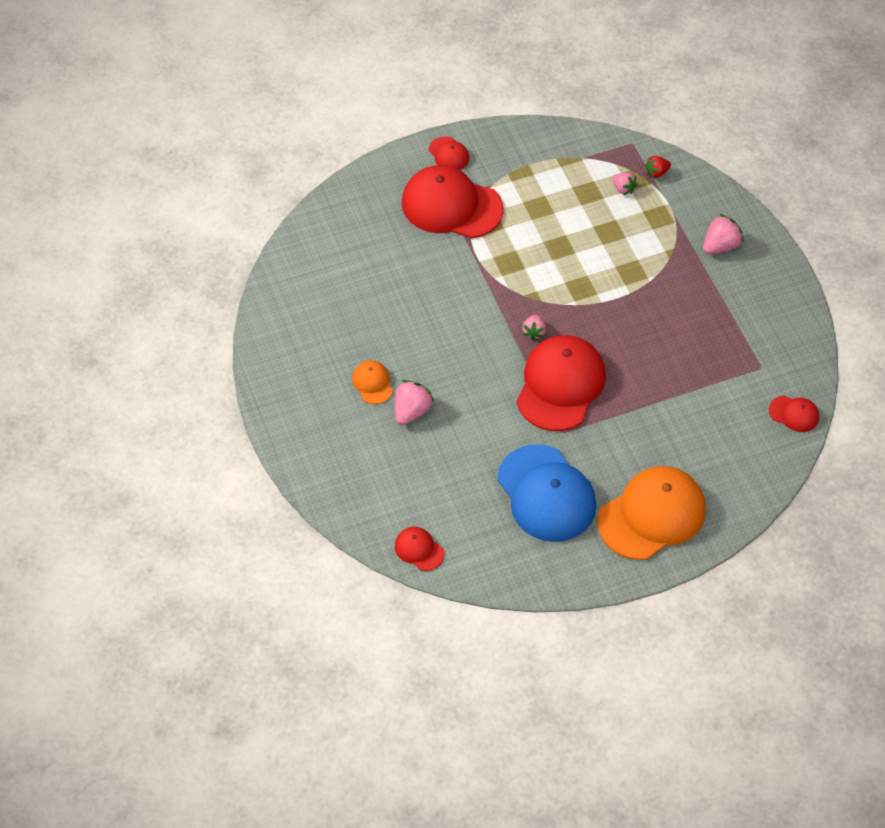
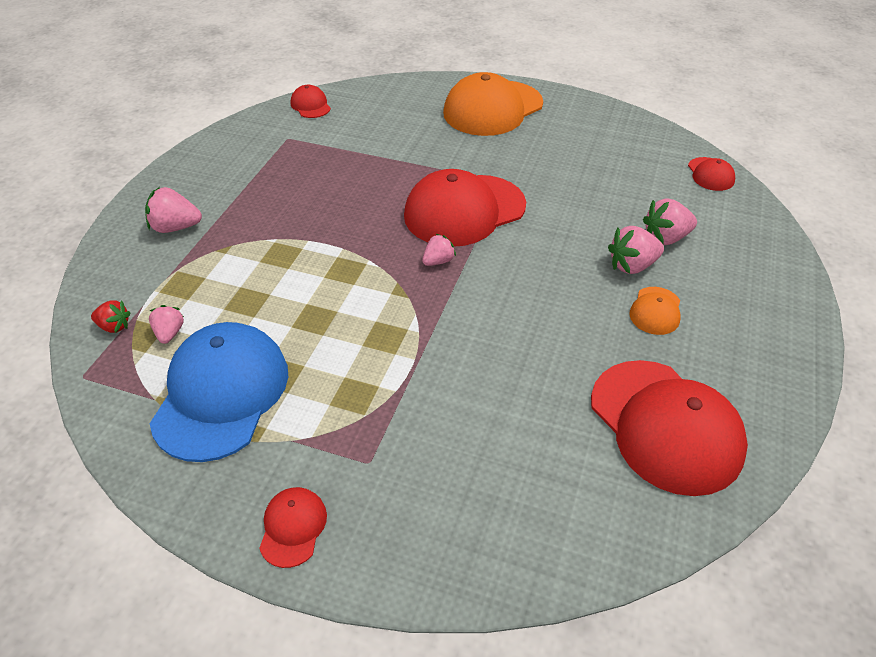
camera: 140 degrees left, 10 degrees down
(407, 453) = (666, 238): none -> pink strawberry
(451, 206) = (373, 447): red cap -> red cap (665, 426)
(546, 494) = (562, 155): blue cap -> blue cap (221, 394)
(652, 515) = (493, 108): orange cap -> orange cap turned 45 degrees counterclockwise

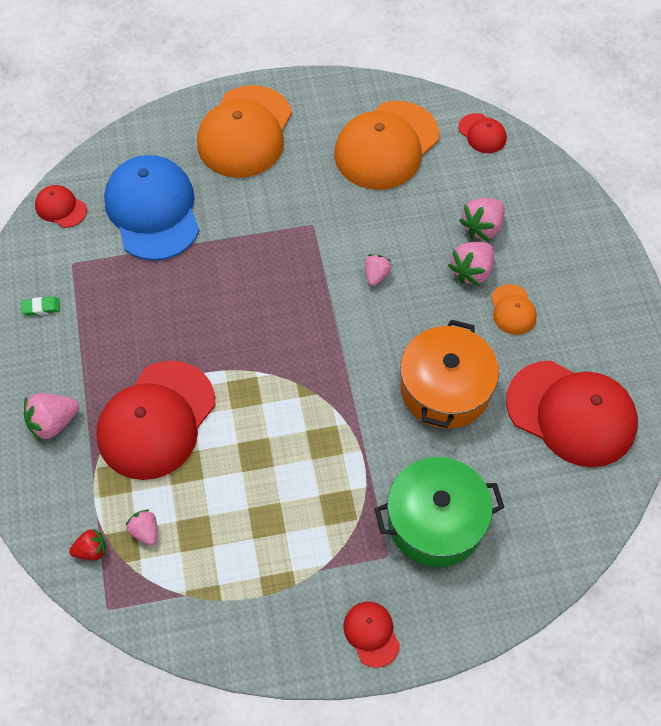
camera: 30 degrees left, 15 degrees up
(221, 394) = (235, 561): blue cap -> blue cap (153, 210)
(239, 155) = (41, 307): none -> green eraser
(438, 261) = (315, 344): pink strawberry -> pink strawberry (376, 275)
(443, 455) = (436, 521): none -> green pot
(464, 210) = (301, 276): red cap -> red cap (156, 420)
(538, 345) = (445, 389): none -> orange pot
(611, 154) = (386, 146): none -> orange cap

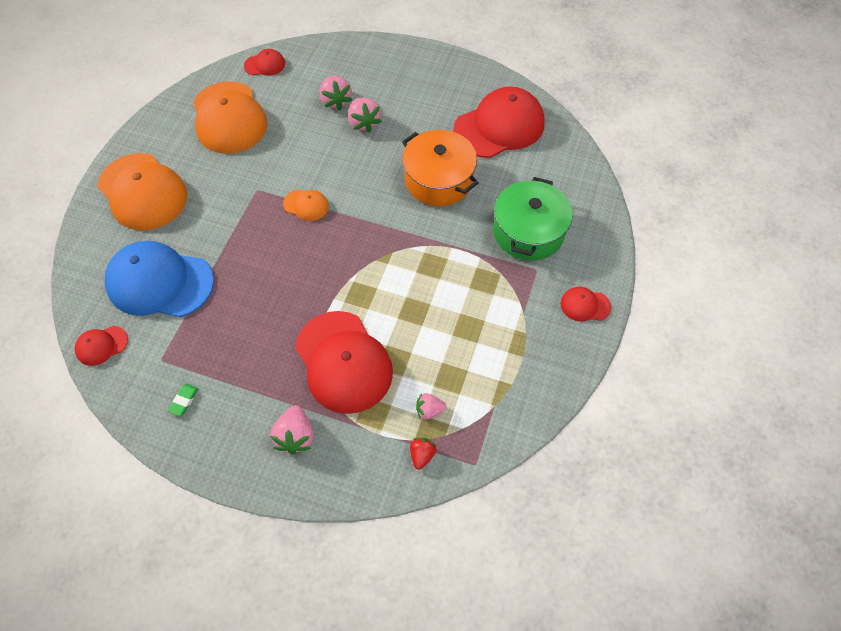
camera: 60 degrees left, 0 degrees up
(376, 275) = (327, 174): pink strawberry -> none
(513, 310) = (407, 117): orange cap -> orange cap (306, 205)

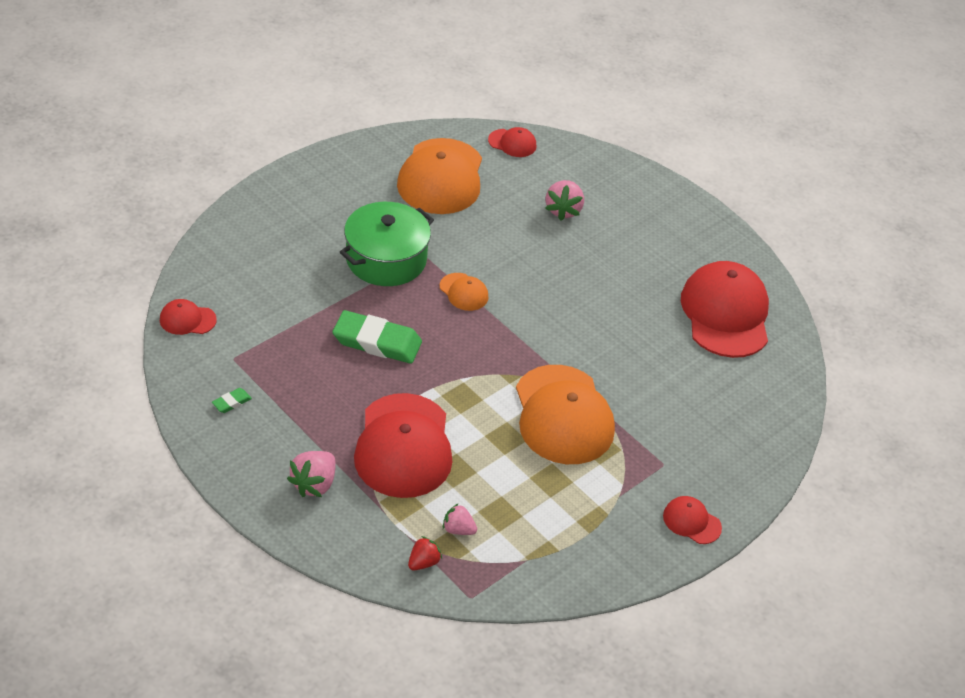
camera: 25 degrees right, 15 degrees down
(143, 192) = (311, 206): orange cap -> orange cap (563, 415)
(159, 282) = (275, 292): blue cap -> none
(267, 282) = (377, 342): none -> green eraser
(364, 123) = (578, 244): pink strawberry -> none
(439, 180) = (620, 333): orange pot -> none
(499, 126) = (725, 314): red cap -> red cap turned 90 degrees counterclockwise
(528, 232) = (681, 426): green pot -> green pot (386, 259)

